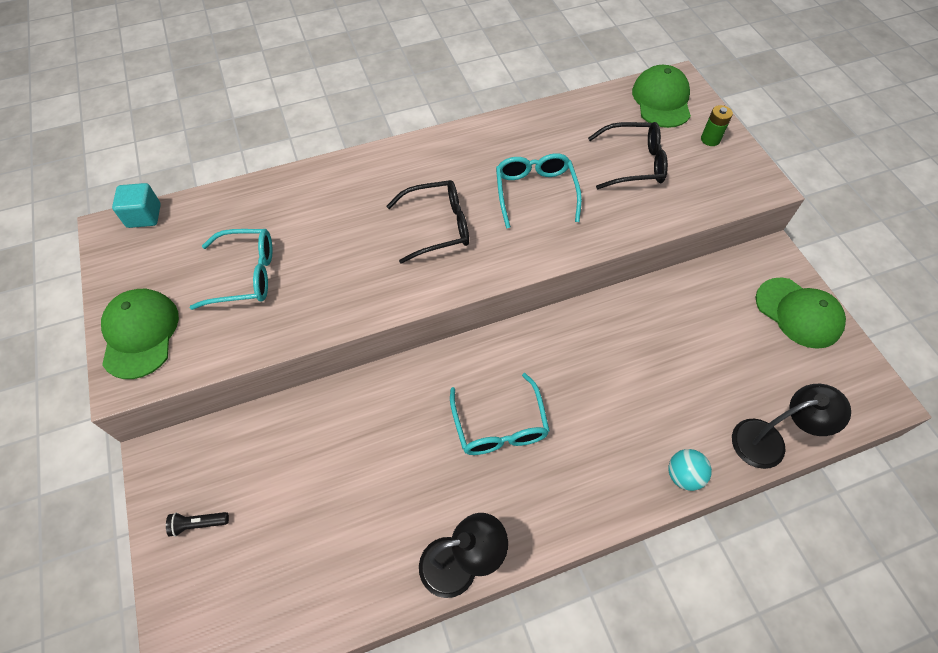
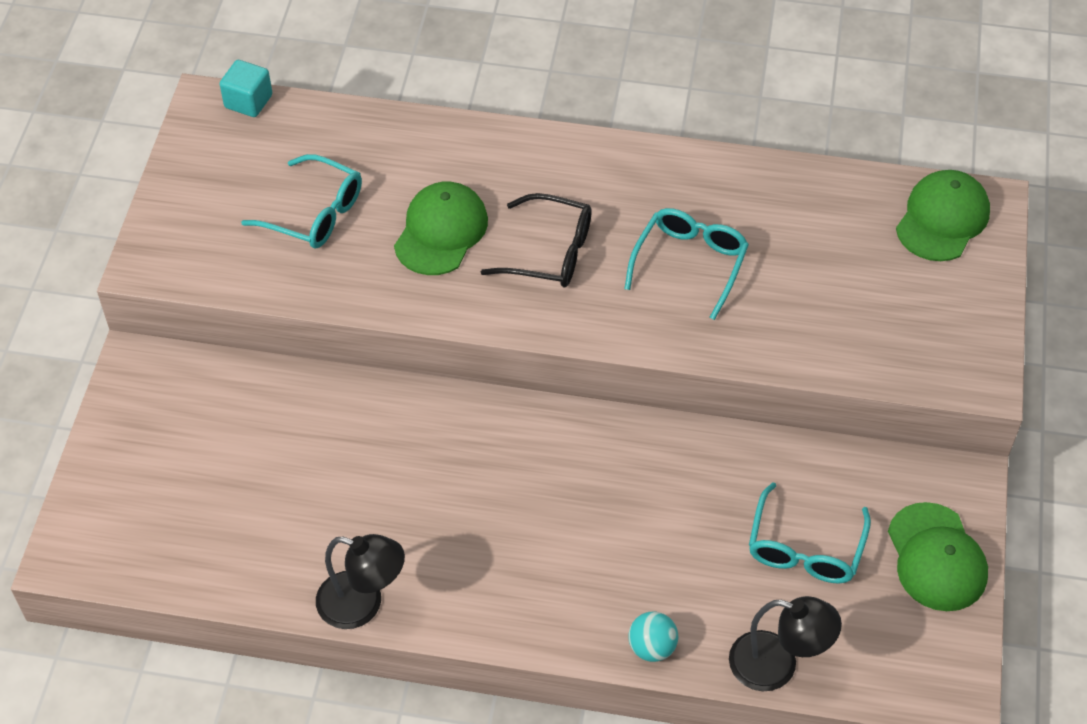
camera: 30 degrees right, 5 degrees down
(140, 334) = (181, 227): green cap -> green cap (441, 231)
(198, 524) = (141, 442): black flashlight -> none
(499, 426) = (490, 501): turquoise glasses -> turquoise glasses (805, 548)
(634, 163) = (838, 282): black glasses -> none
(710, 139) = (963, 296): green battery -> none

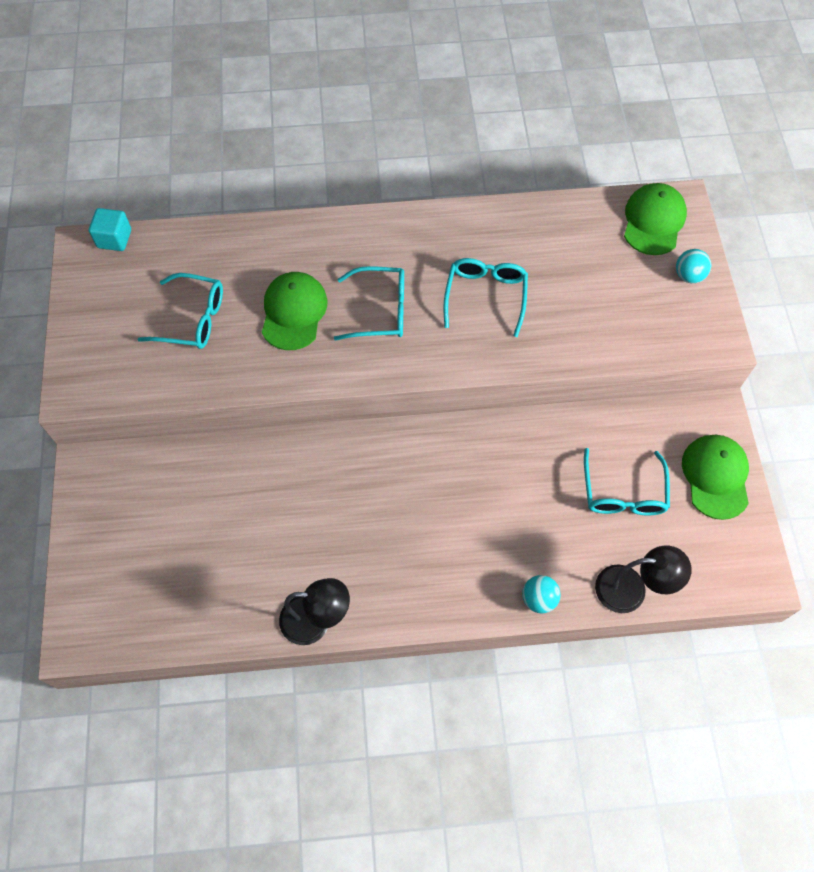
camera: 15 degrees left, 10 degrees up
(550, 252) = (380, 311): black glasses -> turquoise glasses
(936, 557) = (715, 477): green cap -> green cap turned 150 degrees counterclockwise
(966, 294) = (688, 276): none -> turquoise ball

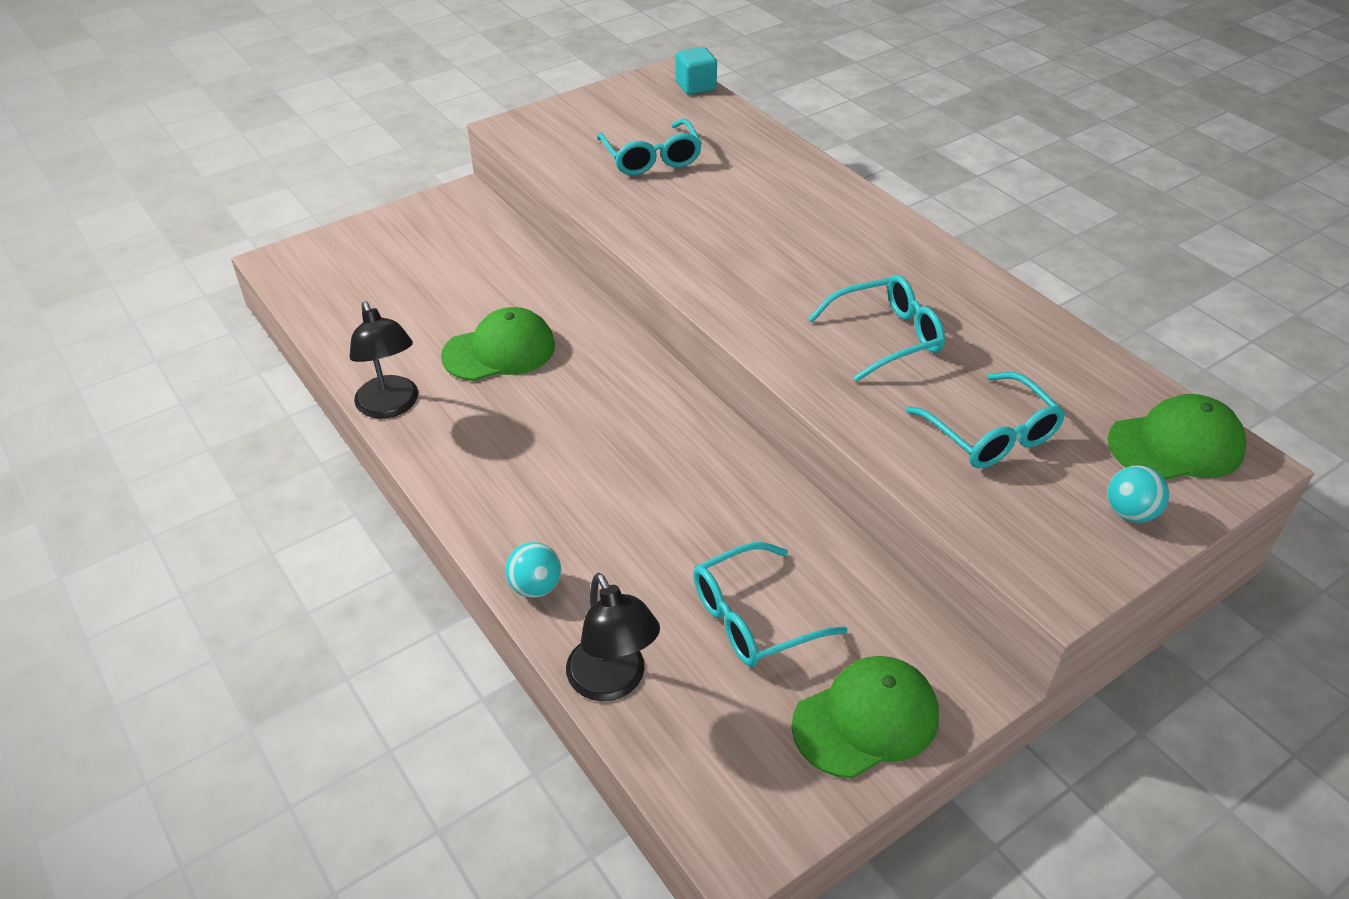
camera: 60 degrees right, 20 degrees down
(293, 312) = (721, 212): green cap -> green cap (499, 351)
(380, 311) = (783, 267): turquoise glasses -> turquoise glasses (991, 435)

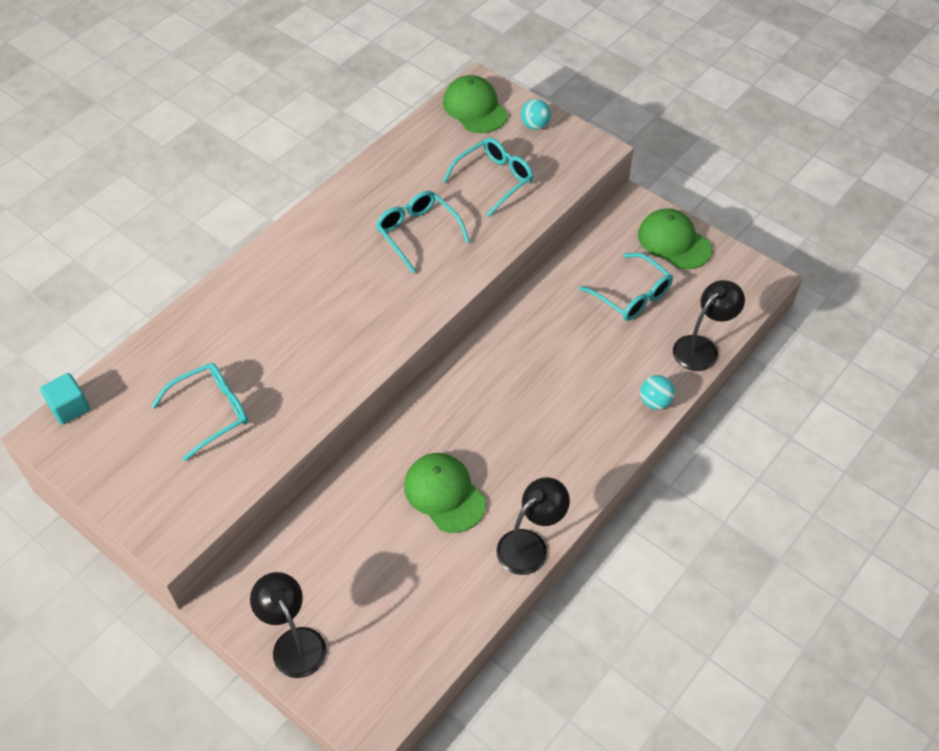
camera: 105 degrees left, 10 degrees up
(393, 229) = (294, 642): none -> black lamp

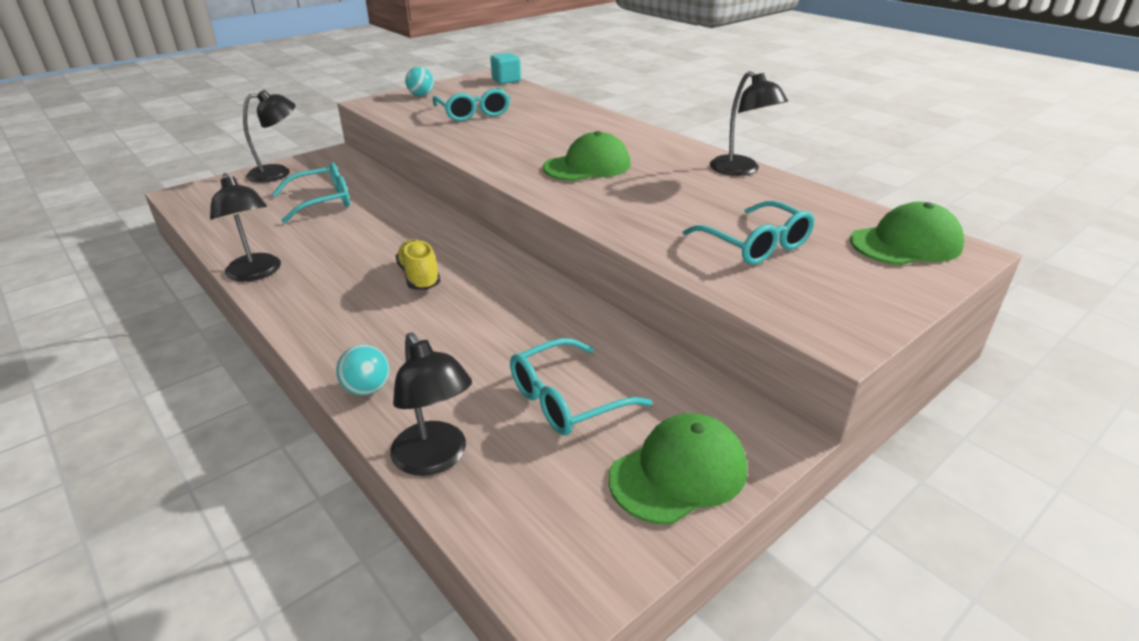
camera: 100 degrees right, 20 degrees down
(359, 183) = (741, 170): none -> black lamp
(417, 233) = (660, 194): turquoise glasses -> turquoise glasses (322, 201)
(444, 494) = (352, 236): green cap -> green cap (587, 166)
(507, 415) = (419, 277): none -> yellow shoe
(535, 125) = (884, 286): turquoise ball -> turquoise ball (421, 95)

